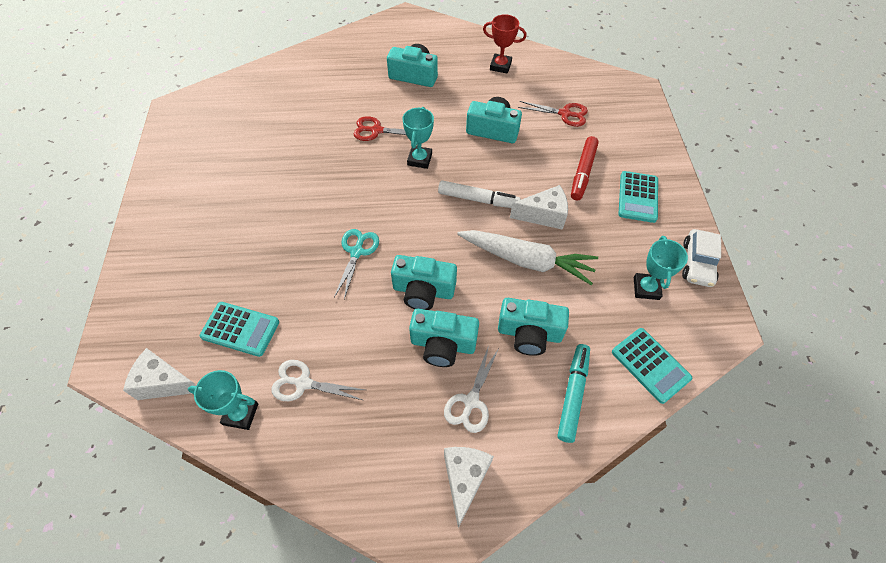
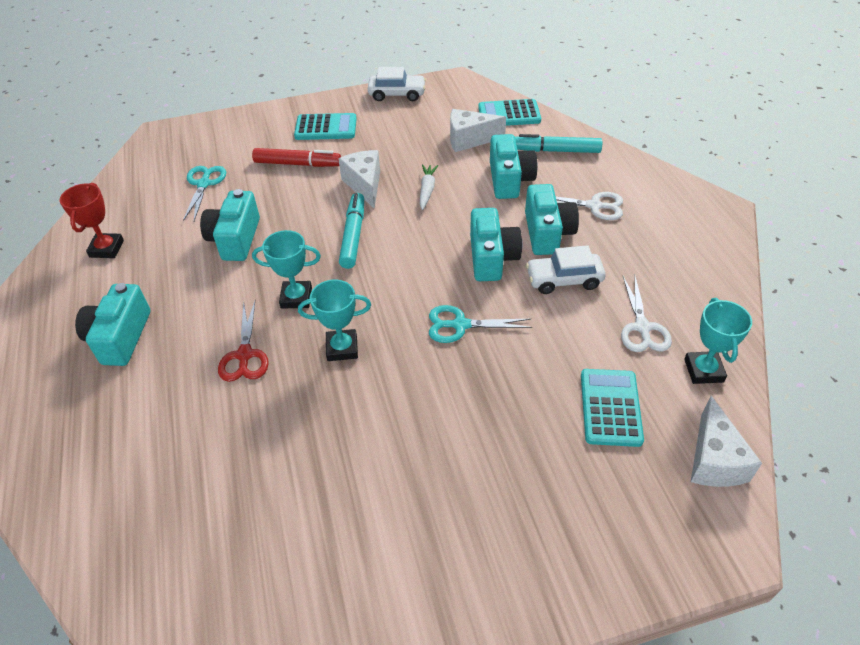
camera: 100 degrees left, 10 degrees down
(379, 339) = (564, 280): none -> white car
(464, 479) = (663, 200): white cheese -> white cheese (469, 139)
(478, 199) = (353, 236): white marker -> turquoise marker
(527, 260) = (427, 190): white carrot -> white carrot, size x0.47
(565, 114) = (204, 184): red scissors -> turquoise scissors
(646, 288) = (434, 119): turquoise trophy -> turquoise trophy (342, 348)
(650, 365) = (509, 114): turquoise calculator -> turquoise calculator turned 135 degrees counterclockwise

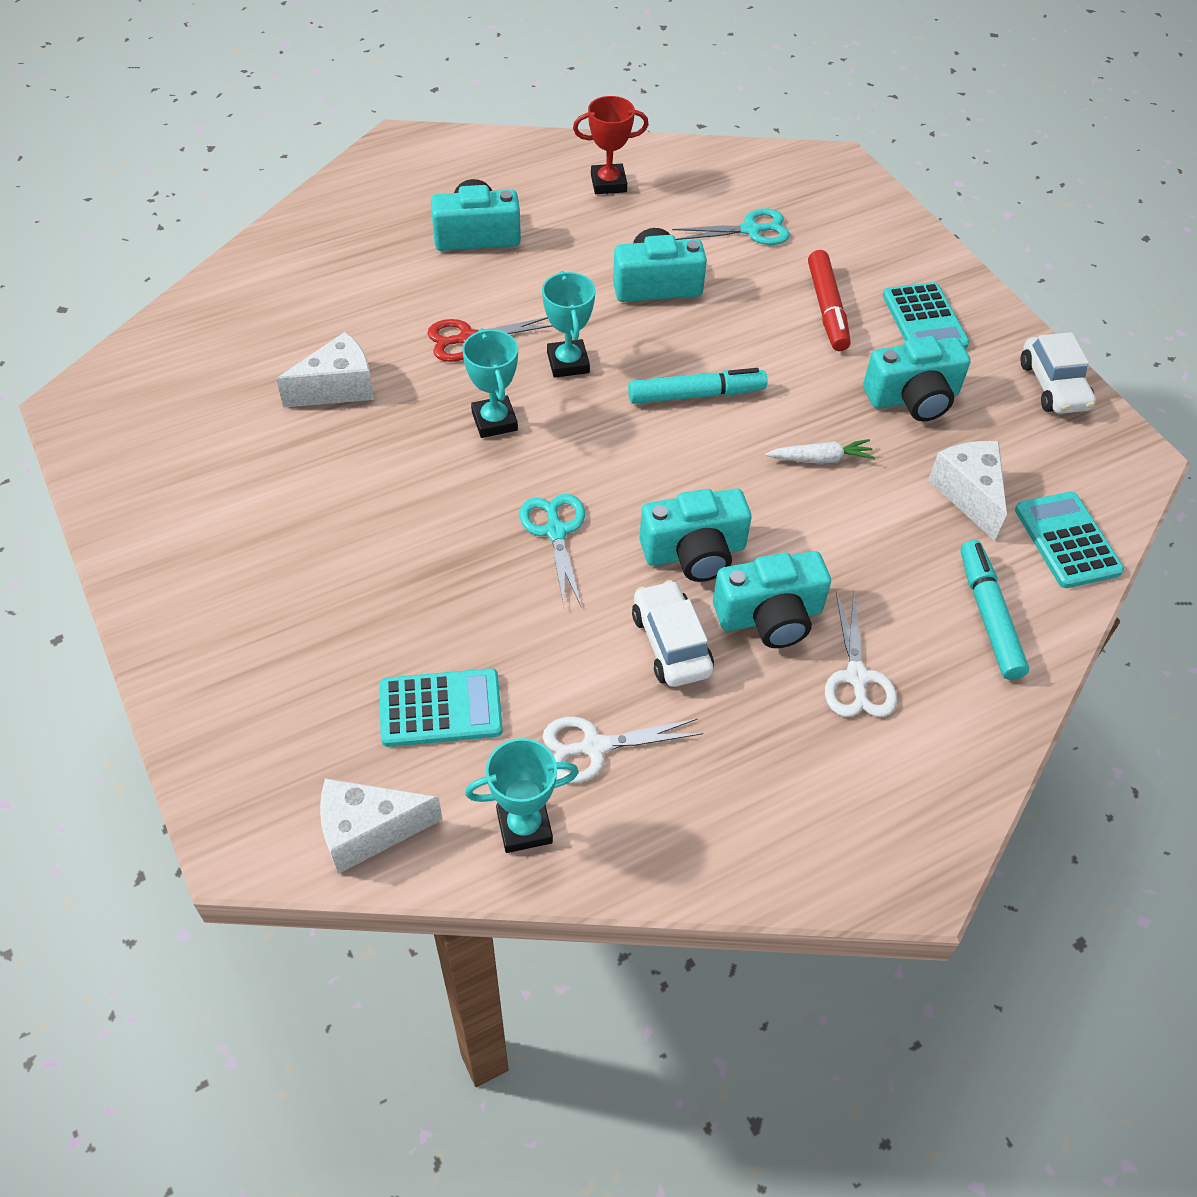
camera: 75 degrees right, 5 degrees up
(365, 185) = (807, 387): white cheese -> white cheese (338, 388)
(509, 180) = (883, 557): turquoise camera -> turquoise camera (913, 398)

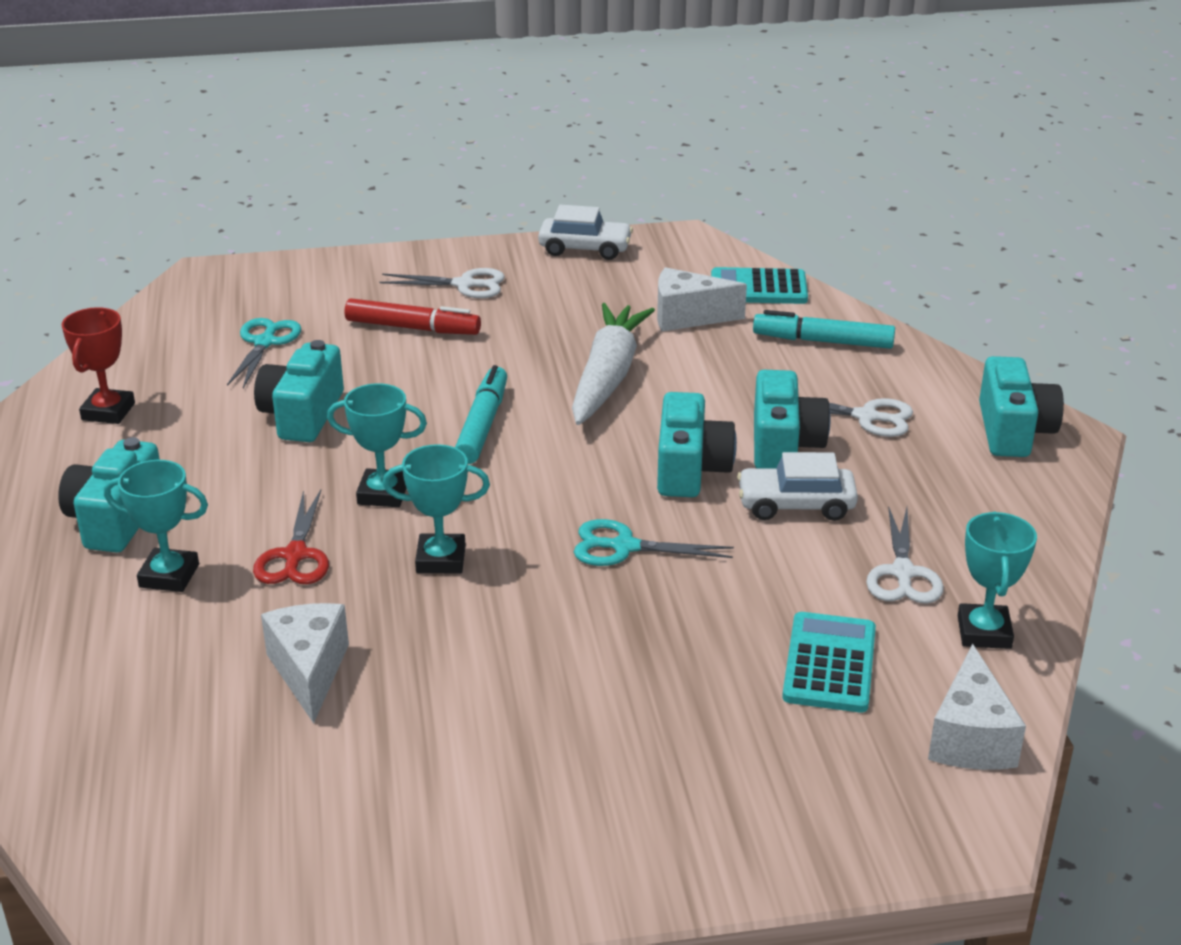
camera: 70 degrees left, 20 degrees down
(421, 283) = (169, 576): none -> turquoise trophy
(820, 459) = (607, 376): white carrot -> white carrot, size x2.11
(913, 398) = (559, 314): turquoise camera -> turquoise camera (1013, 431)
(924, 320) = (464, 285): turquoise calculator -> white scissors

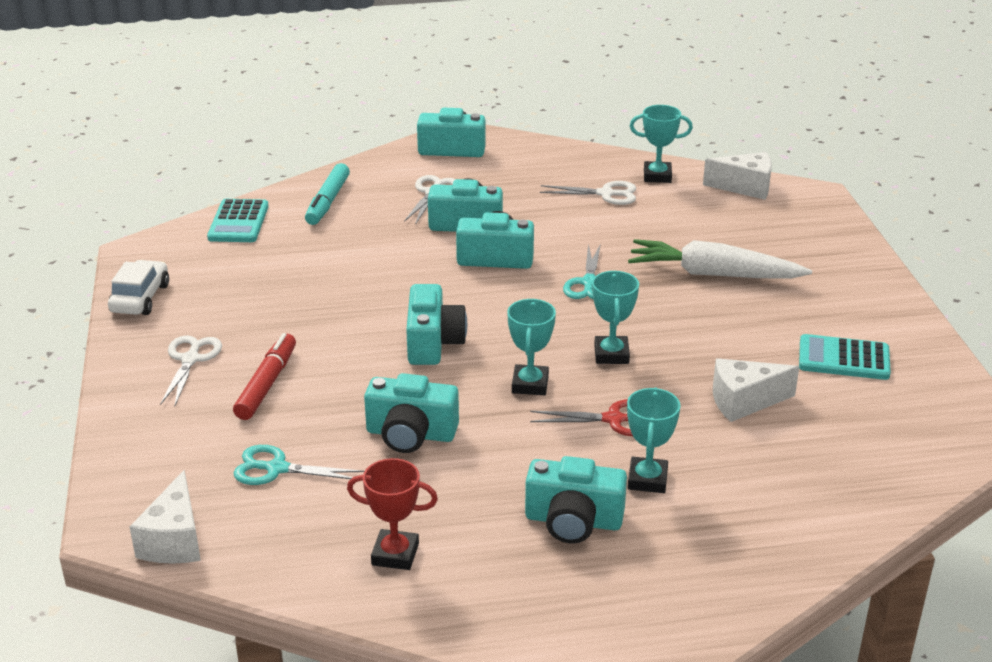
camera: 90 degrees left, 0 degrees up
(482, 425) = (433, 343): turquoise marker -> turquoise camera
(607, 376) = (366, 288): white carrot -> white carrot (713, 274)
(687, 317) = (278, 253): white cheese -> white cheese (174, 540)
(796, 505) = (537, 222): white car -> none
(829, 663) = (694, 221): turquoise calculator -> turquoise calculator (843, 359)

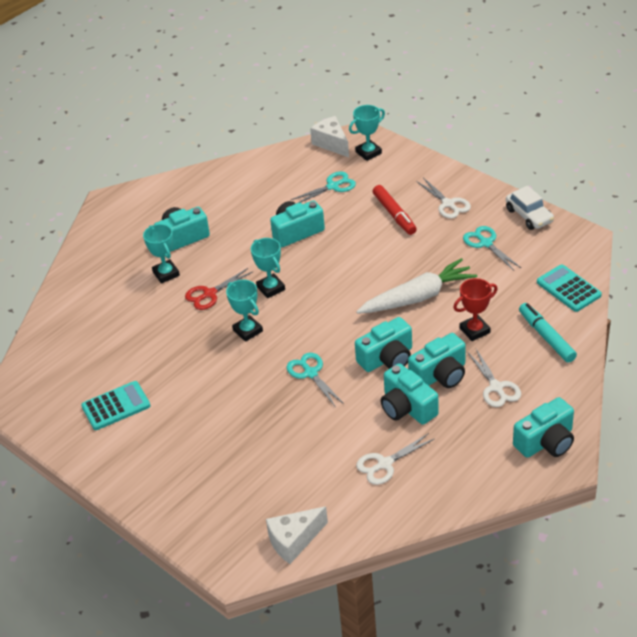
camera: 145 degrees right, 10 degrees up
(232, 298) = (486, 243): none -> turquoise scissors
(395, 554) = (240, 186): red trophy -> red trophy (474, 330)
(433, 343) = (347, 281): turquoise camera -> turquoise camera (407, 407)
(657, 176) = (369, 510): turquoise trophy -> turquoise trophy (368, 152)
(713, 274) = (243, 429): white carrot -> white carrot (418, 297)
(744, 401) = (152, 343): white cheese -> none

